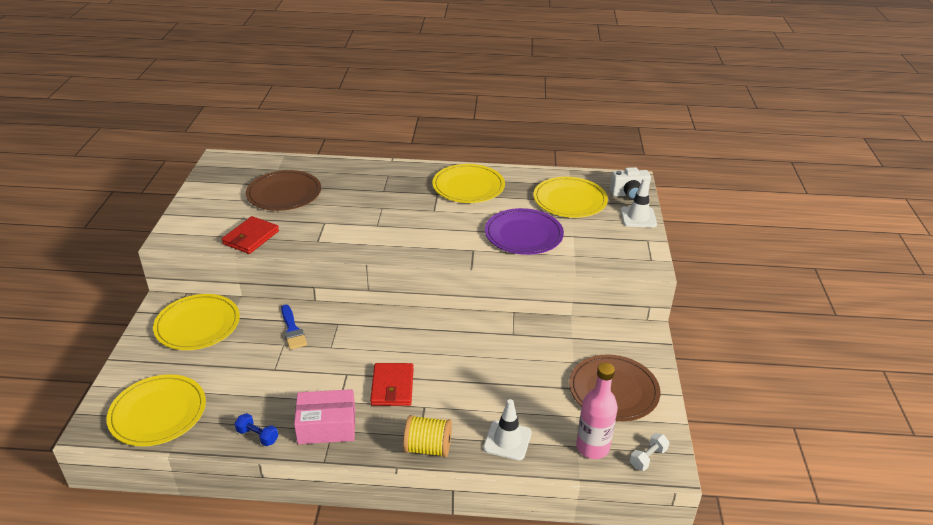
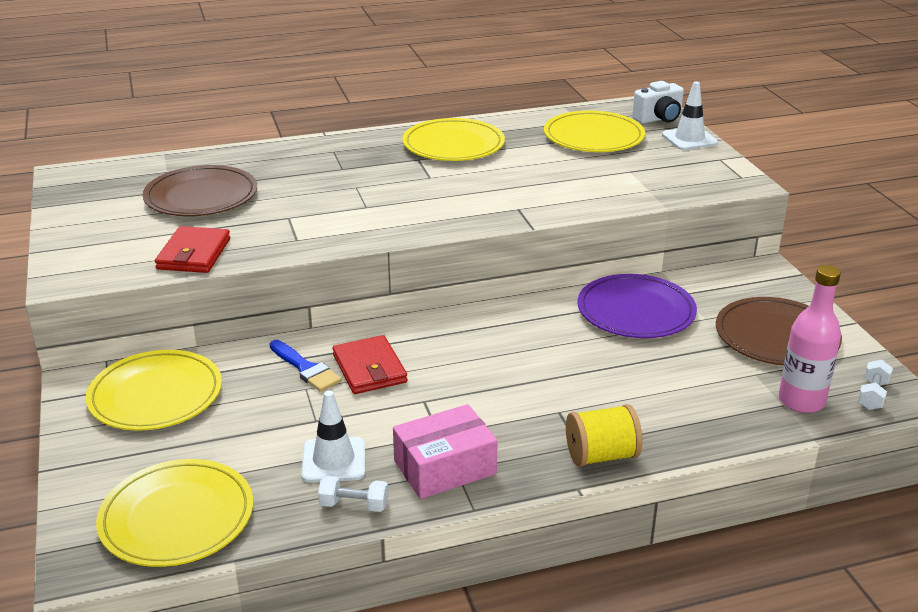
camera: 20 degrees left, 5 degrees down
(257, 436) = (354, 505): blue dumbbell -> white dumbbell
(392, 387) = (499, 400): red wallet -> red wallet (369, 369)
(507, 440) = (694, 421): white traffic cone -> white traffic cone (333, 460)
(523, 235) = (568, 181): purple plate -> purple plate (636, 311)

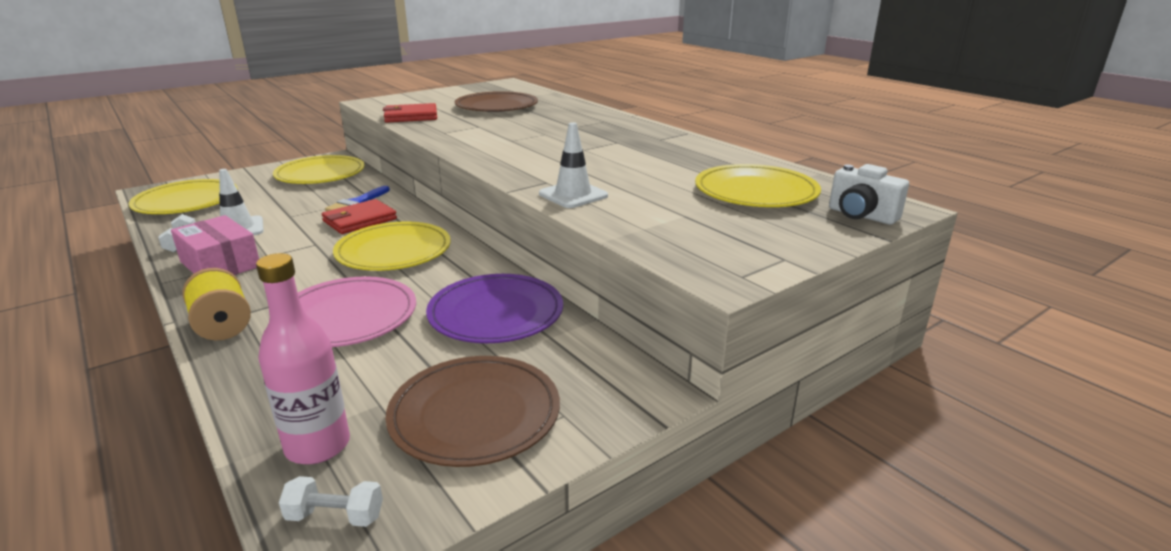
camera: 70 degrees right, 5 degrees down
(453, 145) = (660, 148): yellow plate -> yellow plate (393, 251)
(612, 384) = (347, 317): none -> pink plate
(689, 139) = (823, 236): white traffic cone -> white traffic cone (573, 195)

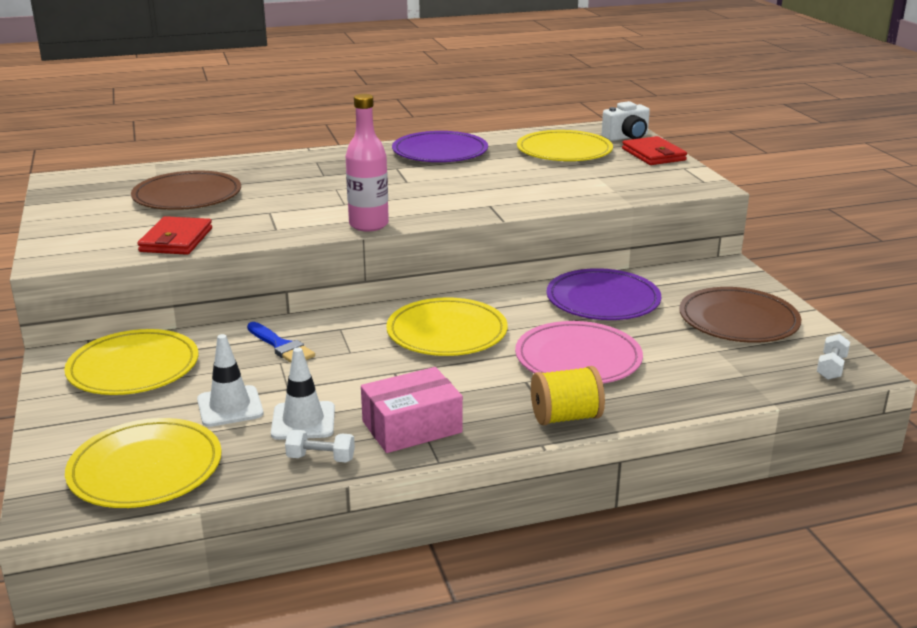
camera: 70 degrees left, 0 degrees up
(318, 446) = (762, 372): pink bottle -> pink bottle (368, 225)
(359, 220) = (343, 346): red wallet -> red wallet (653, 155)
(573, 195) = (530, 201): white traffic cone -> white traffic cone (230, 407)
(679, 149) = (440, 152): none -> purple plate

